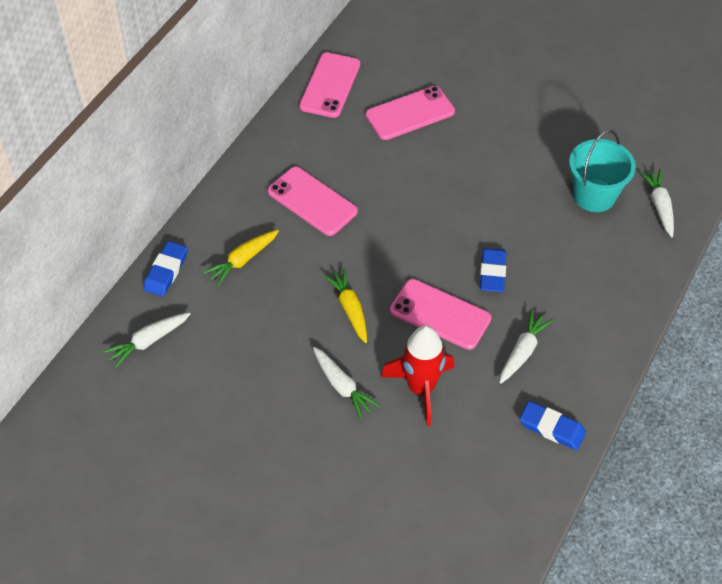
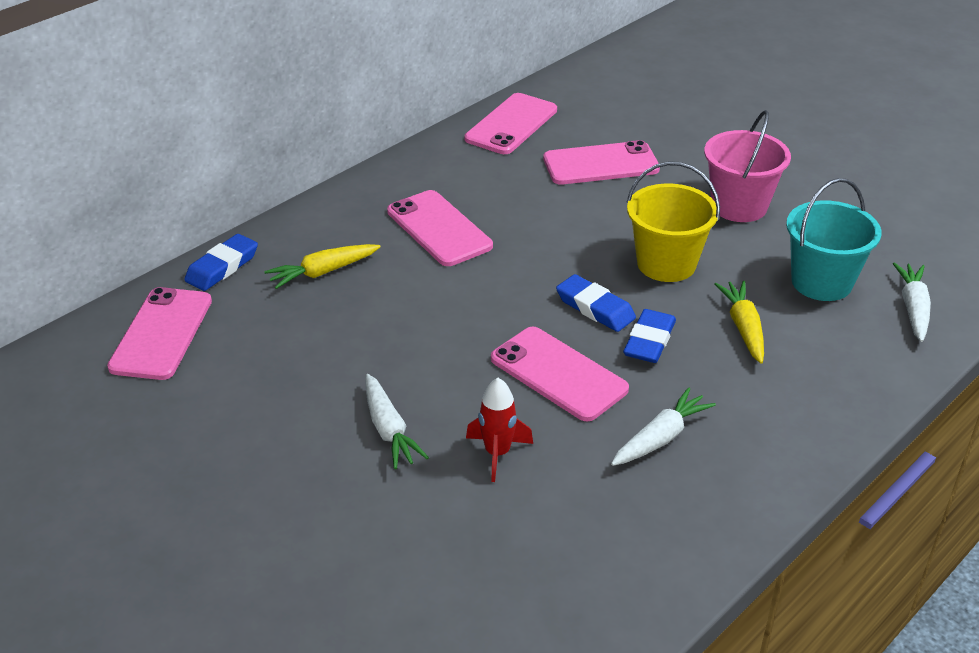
camera: 15 degrees right, 15 degrees down
(148, 341) = (161, 334): white carrot -> pink phone
(350, 309) = (437, 346): yellow carrot -> yellow carrot (743, 328)
(421, 388) = (497, 453): red rocket -> red rocket, size x0.62
(484, 201) = (666, 264): none -> yellow bucket
(520, 135) = (739, 206): none -> pink bucket
(552, 428) = (673, 539): blue eraser -> blue eraser (595, 308)

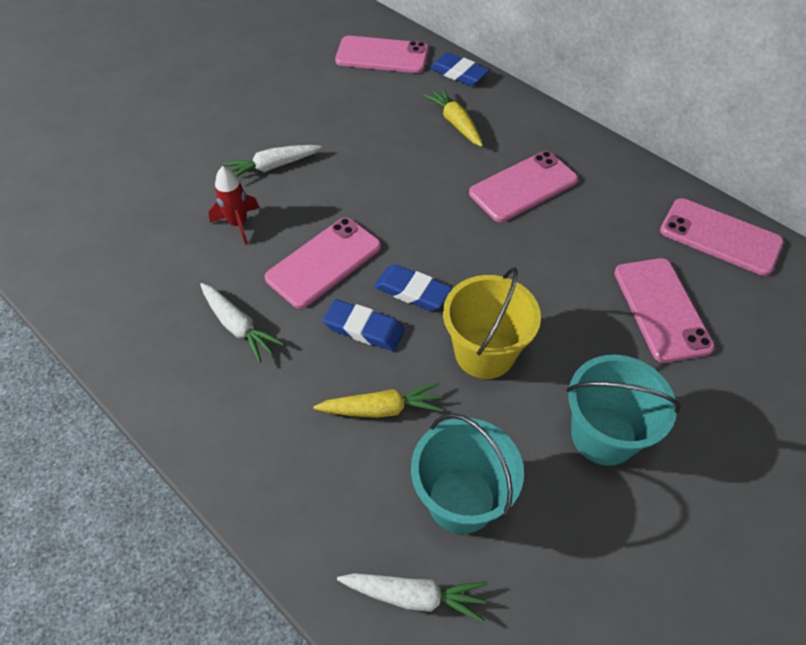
camera: 90 degrees right, 15 degrees up
(595, 308) = (412, 291): blue eraser -> blue eraser turned 75 degrees clockwise
(739, 206) = (603, 435): pink bucket -> turquoise bucket

